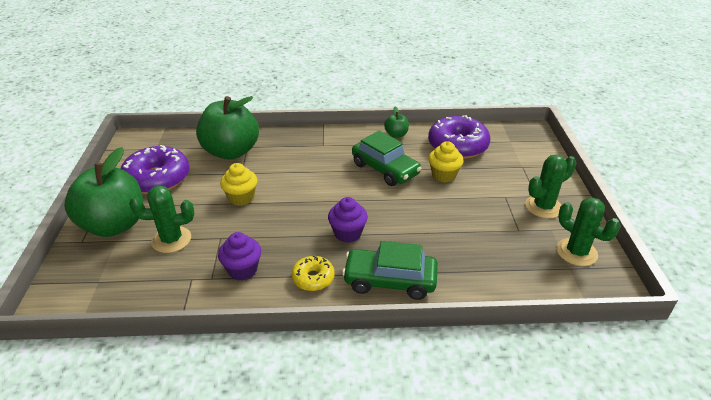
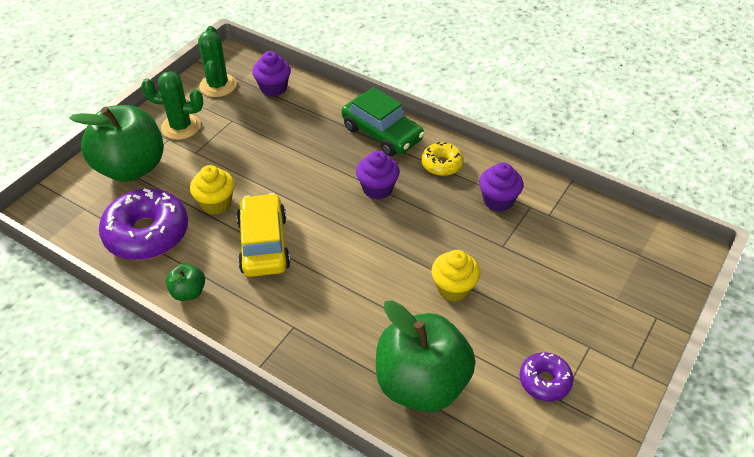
camera: 145 degrees left, 10 degrees up
(114, 225) = (615, 323): green apple -> green apple (131, 168)
(157, 179) = (544, 381): purple donut -> purple donut, size x0.53
(171, 240) = (555, 268): green cactus -> none
(385, 169) = (264, 244): green car -> yellow car
(532, 275) = (273, 88): none -> purple cupcake

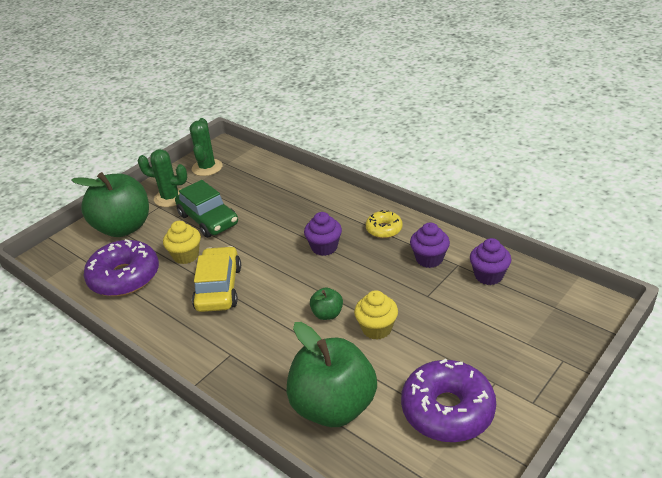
camera: 10 degrees right, 10 degrees down
(188, 292) = (148, 323): green apple -> green apple (327, 314)
(273, 88) = (252, 170): purple cupcake -> purple cupcake (488, 275)
(382, 133) = (336, 205): green car -> green car (208, 219)
(544, 381) = (447, 410): purple donut -> purple donut, size x1.89

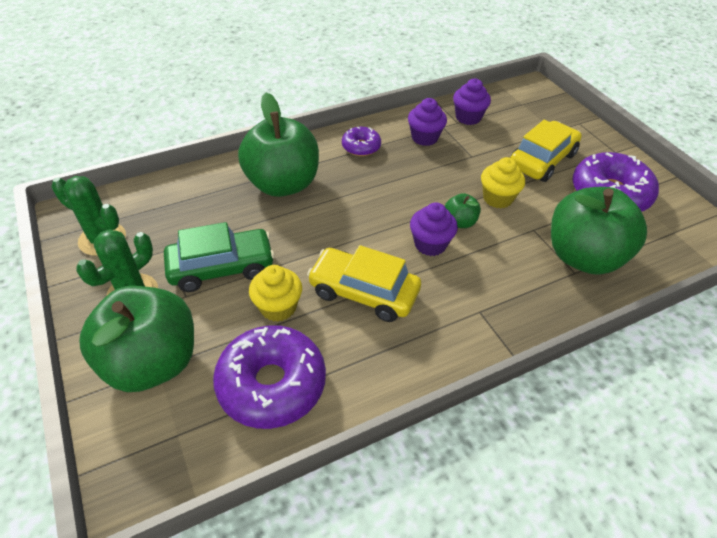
camera: 70 degrees left, 10 degrees up
(307, 210) = (283, 184): none -> green apple
(324, 247) = (357, 192): purple cupcake -> purple cupcake (430, 244)
(384, 229) = (361, 147): yellow donut -> purple donut
(462, 345) = (542, 160): none -> yellow car

